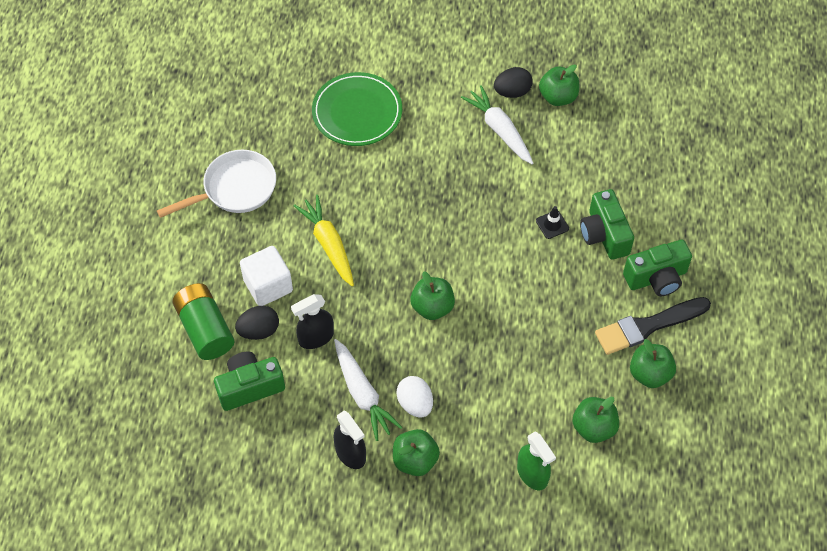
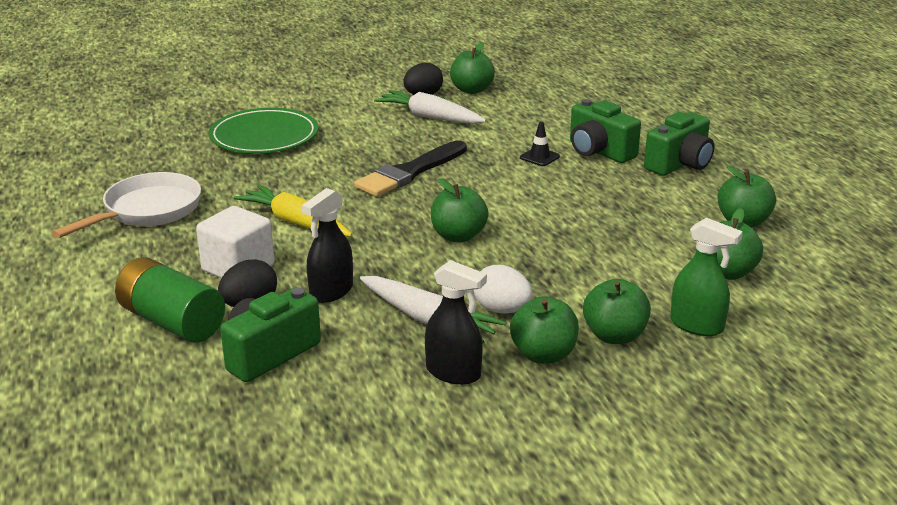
camera: 25 degrees left, 30 degrees down
(471, 461) = (614, 336): none -> green apple
(648, 326) = (705, 194): black brush -> black brush (410, 172)

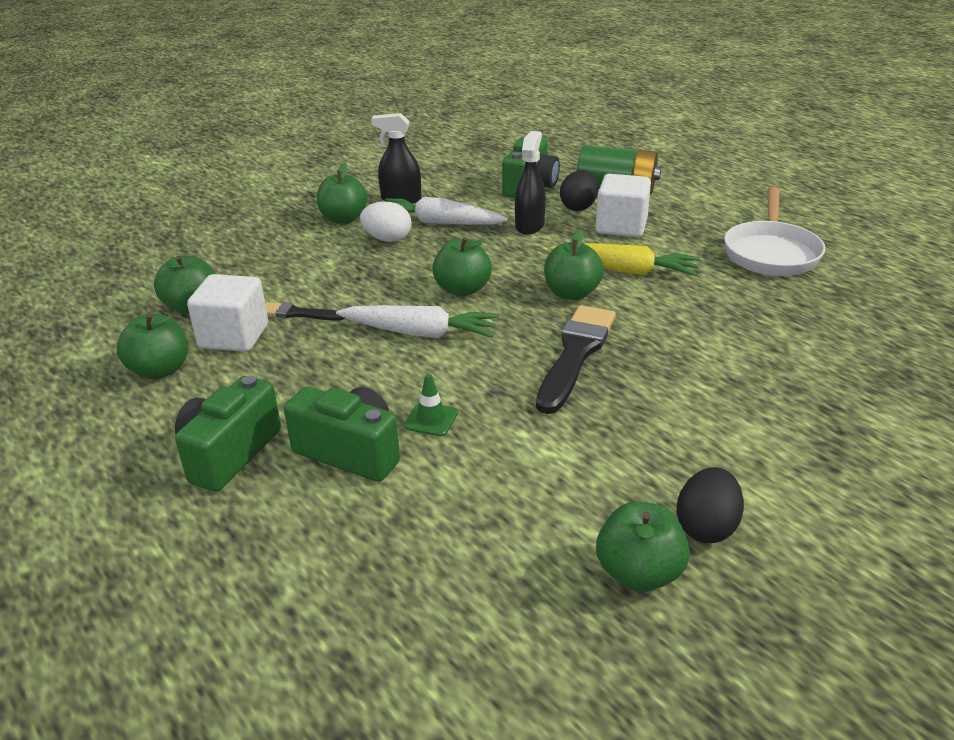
camera: 160 degrees right, 5 degrees up
(264, 136) = (812, 369): green plate -> none
(430, 117) = (643, 468): white carrot -> white carrot (420, 333)
(539, 157) = (431, 419): black traffic cone -> green traffic cone
(614, 336) = (293, 239): green apple -> green apple (572, 293)
(620, 245) = (298, 313): none -> black brush
(681, 236) = (234, 336): none -> white cube
(697, 325) = (226, 258): green spray bottle -> none

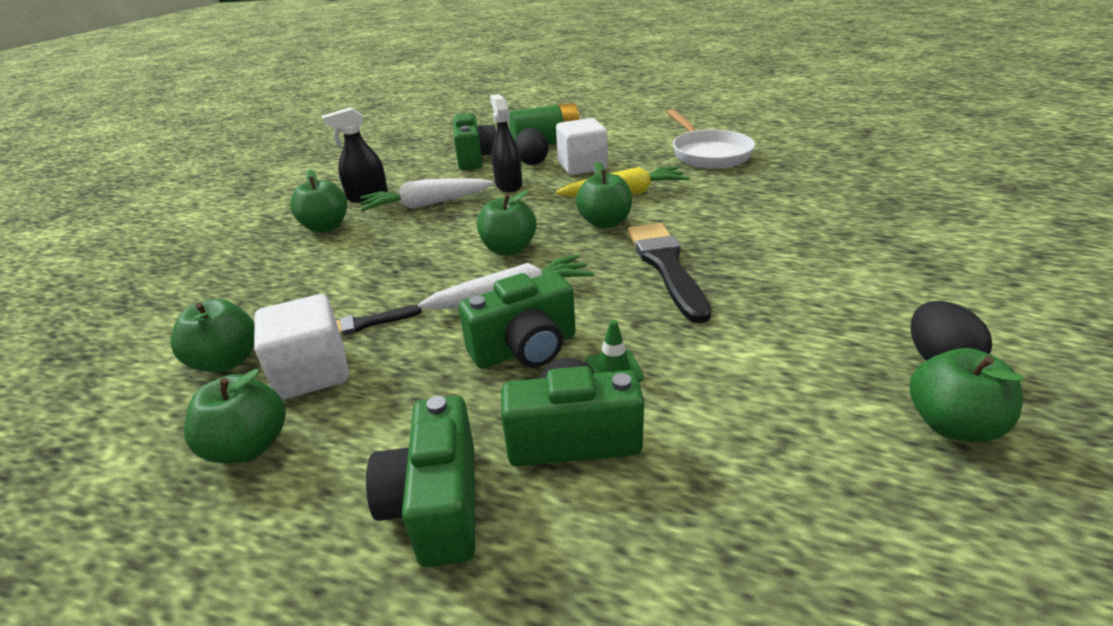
camera: 30 degrees left, 0 degrees up
(386, 377) = (525, 348): none -> green camera
(387, 239) = (390, 231): white egg -> none

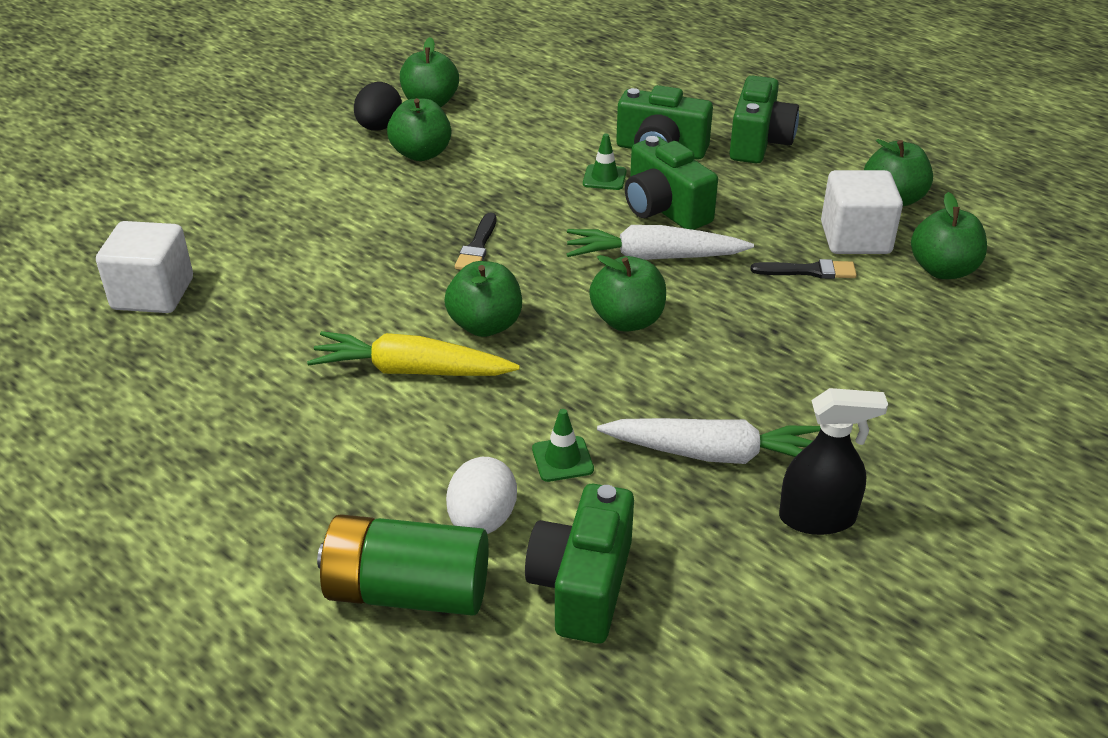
camera: 160 degrees left, 5 degrees up
(326, 227) = (881, 451): green apple -> green apple (421, 154)
(508, 185) = (562, 459): black spray bottle -> green traffic cone
(525, 348) = (664, 209): green camera -> green camera turned 120 degrees counterclockwise
(532, 162) = (482, 521): black egg -> white egg
(582, 166) = (409, 470): white cube -> white cube (153, 294)
(666, 266) = (477, 246): black brush -> black brush, size x0.52
(708, 154) = (186, 424): white pan -> none

